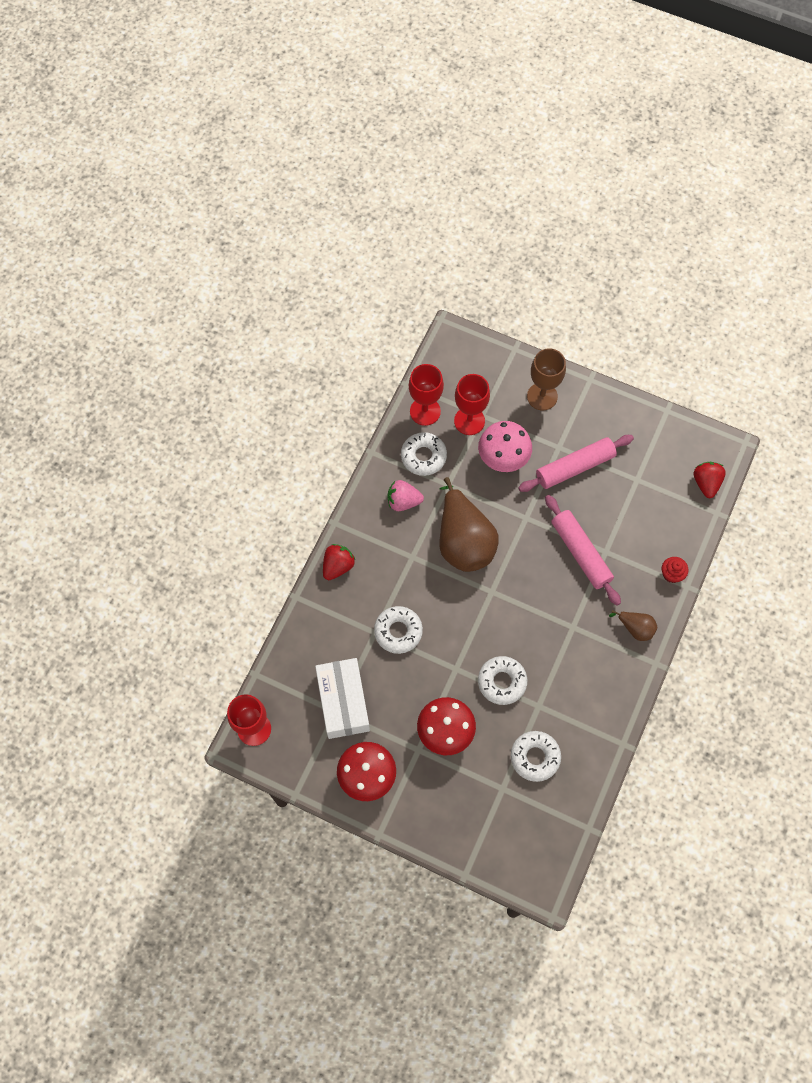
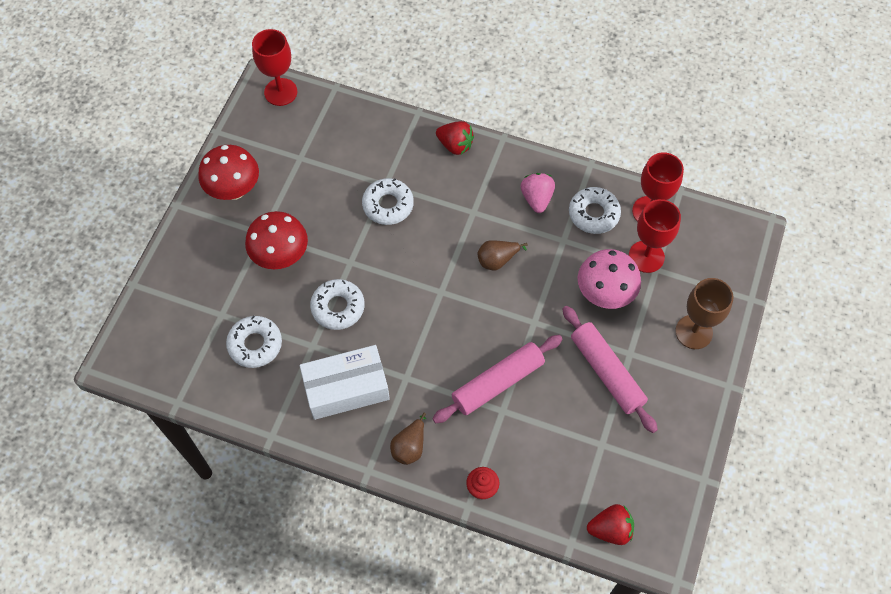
camera: 85 degrees right, 5 degrees down
(343, 702) = (310, 163): white box -> white box (346, 388)
(463, 541) = (497, 260): brown pear -> brown pear, size x0.46

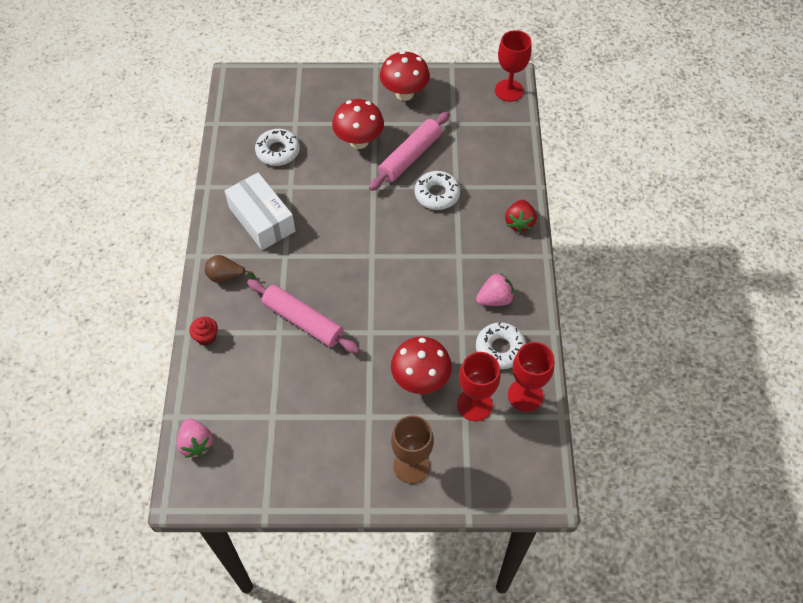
camera: 70 degrees right, 5 degrees down
(338, 307) = (329, 191): white donut -> none
(497, 260) = (419, 287): brown pear -> none
(604, 294) = (420, 380): pink mushroom -> red mushroom
(606, 372) = (343, 402): pink rolling pin -> pink rolling pin (410, 156)
(610, 529) = (196, 443): red strawberry -> pink strawberry

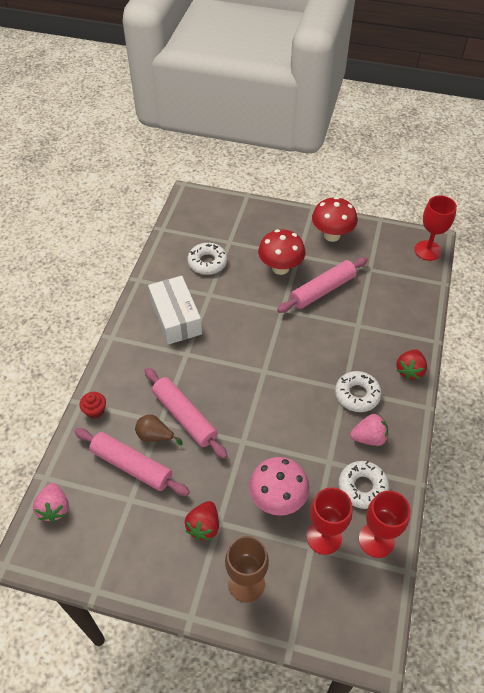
camera: 15 degrees right, 5 degrees down
(226, 276) = (129, 361): brown pear -> brown pear (155, 436)
(263, 383) = (132, 466): none -> pink rolling pin
(355, 423) = (204, 526): none -> red strawberry
(420, 380) = (277, 499): red mushroom -> pink mushroom
(437, 194) = (338, 328): white donut -> white donut (357, 395)

